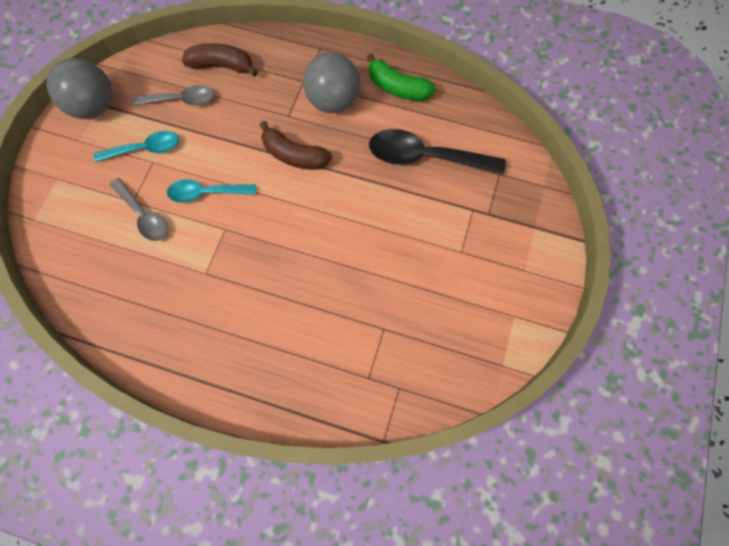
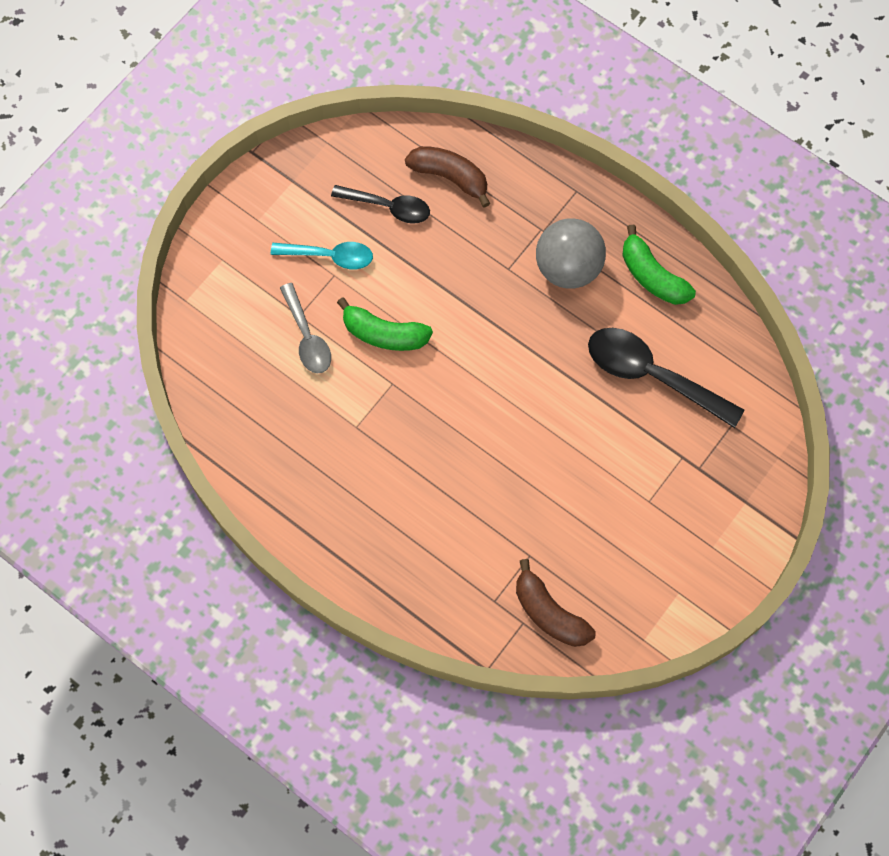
camera: 20 degrees right, 0 degrees up
(94, 107) = (286, 183): grey ball -> none
(181, 100) = (388, 207): grey spoon -> black spoon
(206, 193) = (384, 334): turquoise spoon -> green banana
(294, 155) = (498, 321): brown banana -> brown banana (549, 613)

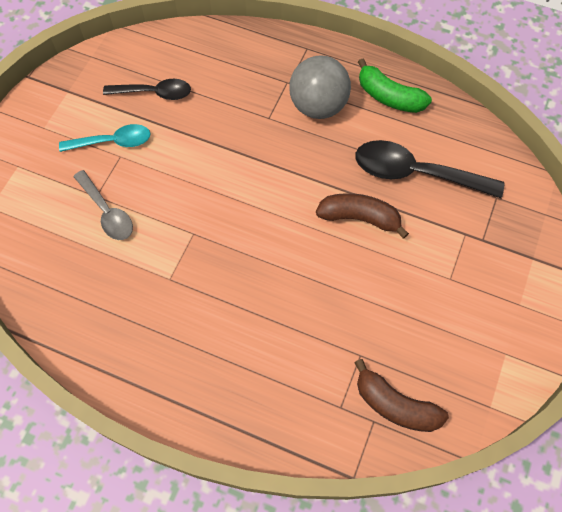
camera: 15 degrees left, 5 degrees down
(384, 334) = (175, 193): green banana -> none
(450, 177) = (200, 60): brown banana -> brown banana (359, 218)

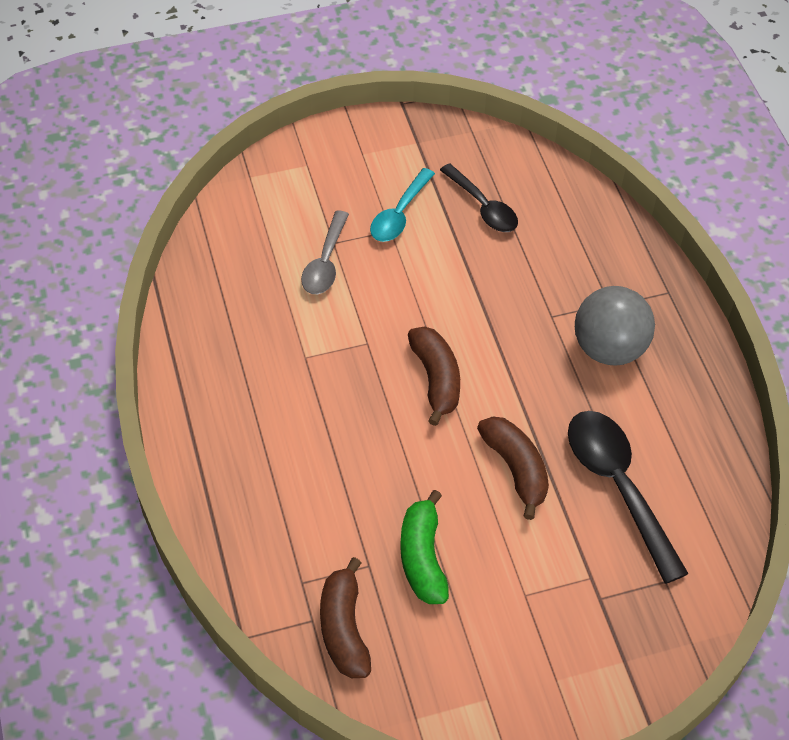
camera: 50 degrees right, 10 degrees down
(113, 142) = (399, 214): turquoise spoon -> turquoise spoon turned 75 degrees clockwise
(257, 214) = (436, 379): none -> brown banana
(389, 97) = (686, 403): green banana -> green banana (422, 557)

